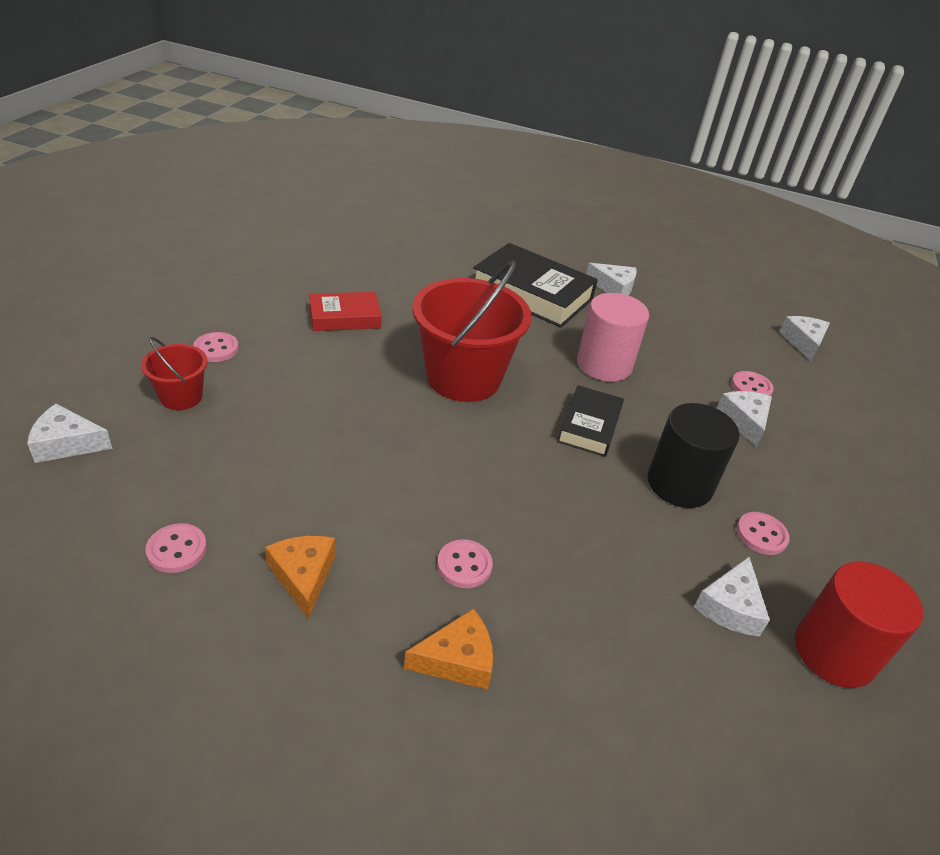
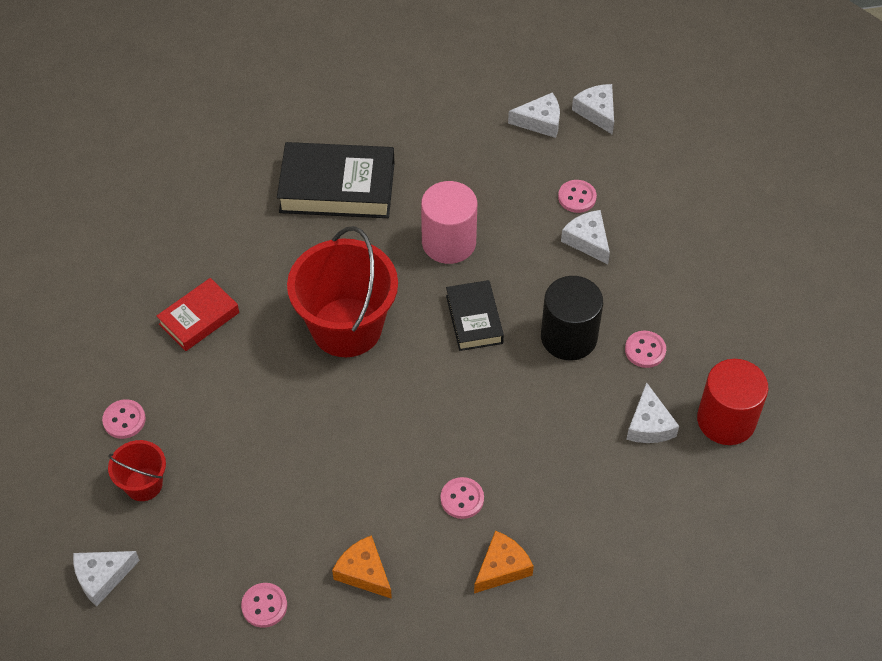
camera: 25 degrees left, 15 degrees up
(613, 288) = (403, 134): white cheese -> white cheese (540, 121)

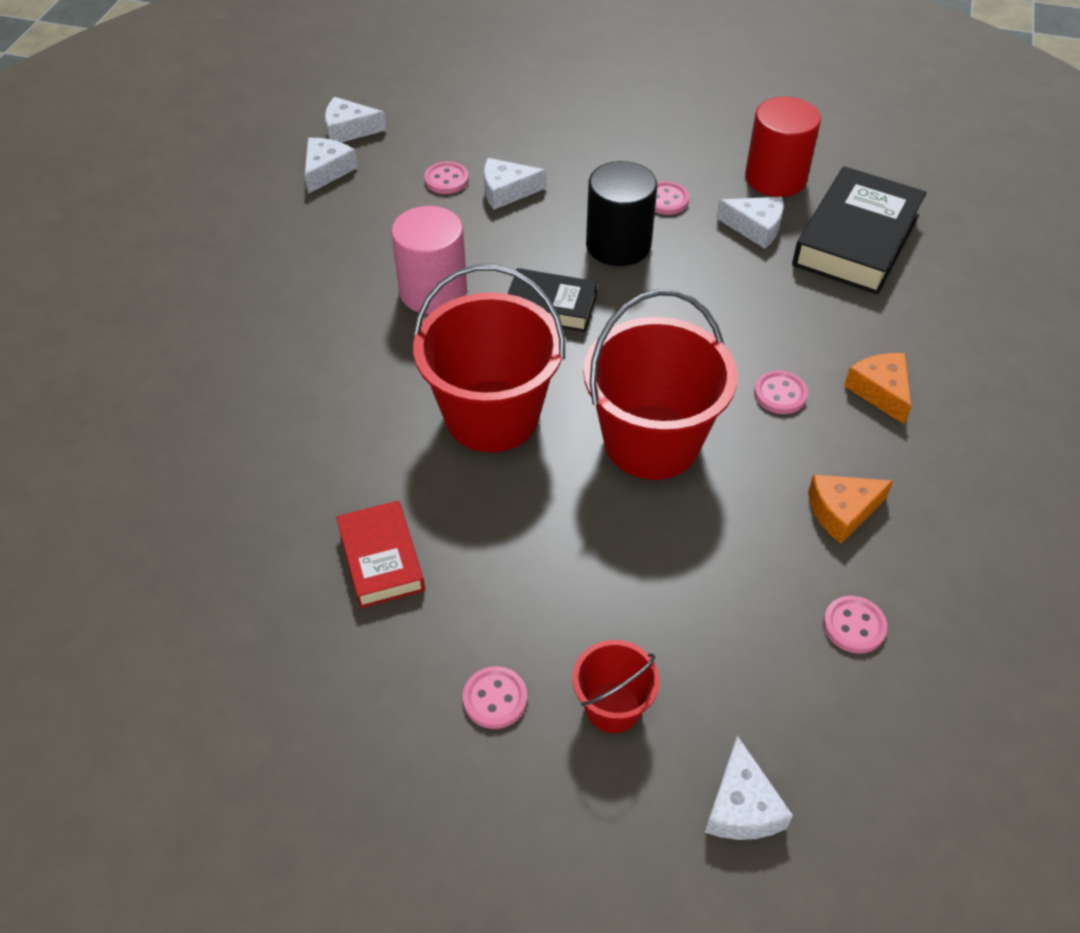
camera: 65 degrees left, 5 degrees down
(337, 187) = (280, 358): black book -> black book (856, 240)
(371, 431) = (651, 442): none -> red bucket

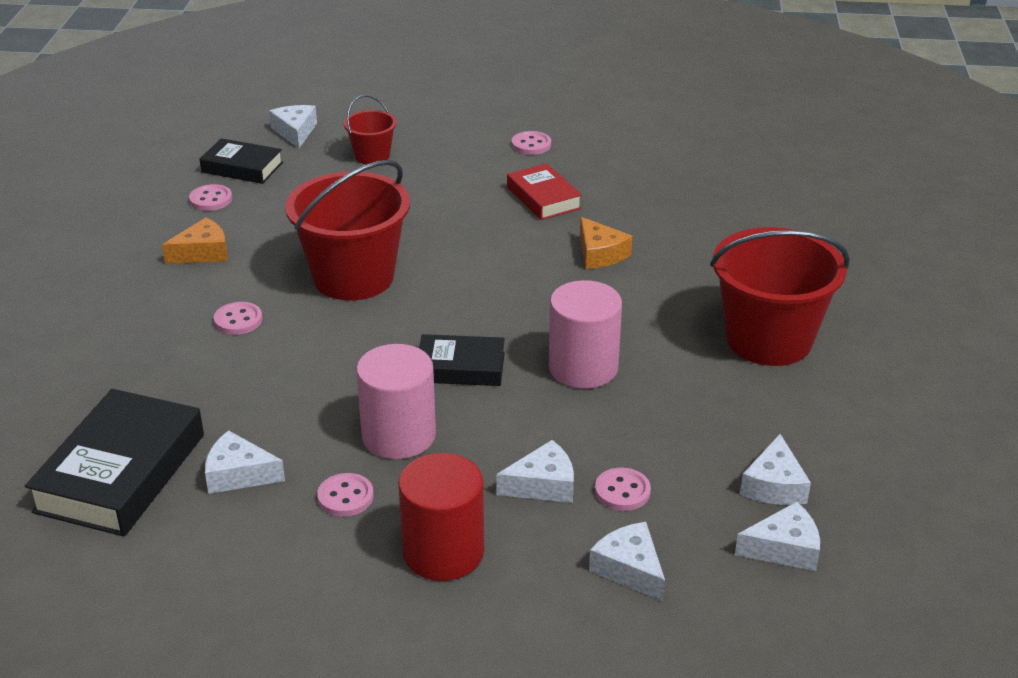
camera: 170 degrees right, 15 degrees down
(464, 129) = (629, 569): none -> white cheese
(492, 416) = (491, 280): red bucket -> red bucket (768, 340)
(495, 699) = (445, 152): pink button -> pink button (531, 145)
(618, 245) = (398, 435): black cylinder -> pink cylinder
(775, 178) = (202, 545): red cylinder -> red cylinder (443, 552)
(820, 705) = (242, 167): none -> black book
(880, 391) = (144, 332): orange cheese -> orange cheese (600, 254)

